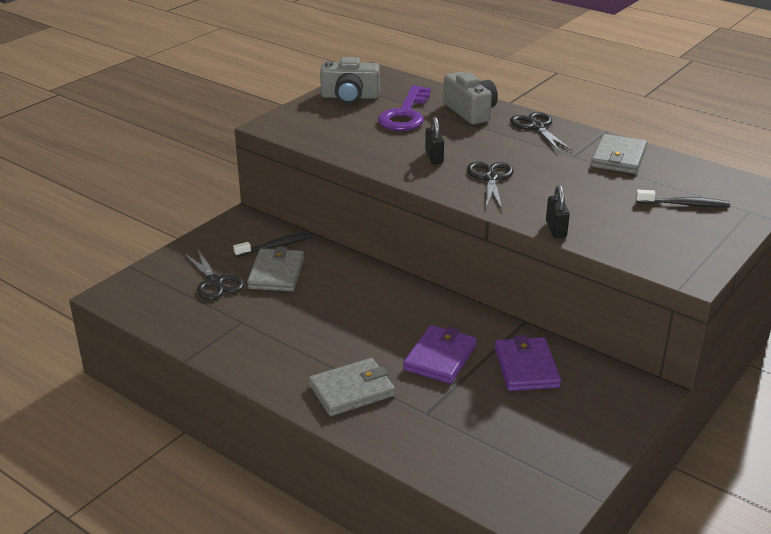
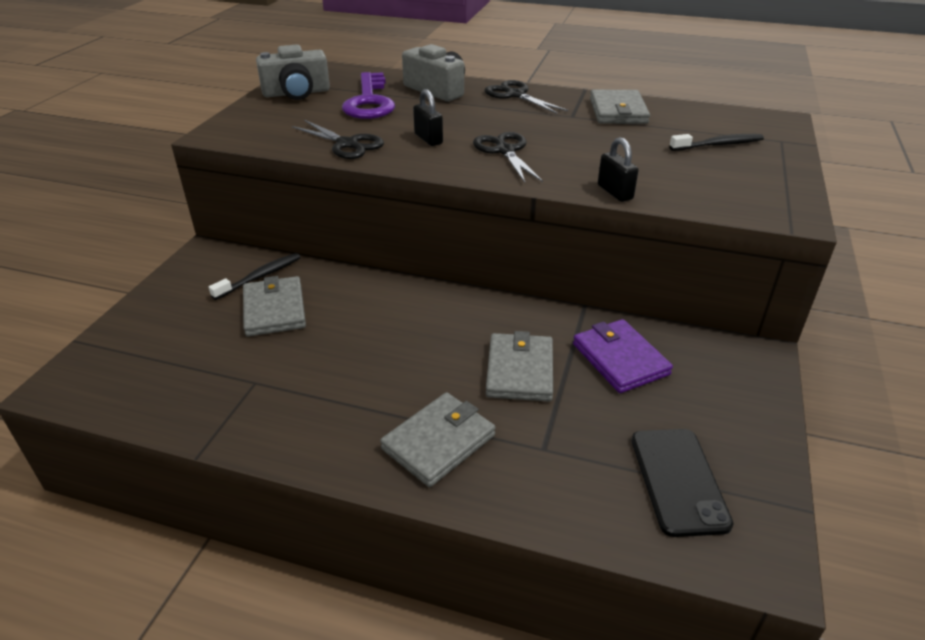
camera: 20 degrees left, 5 degrees up
(215, 282) = (199, 337): black scissors -> black scissors (347, 144)
(440, 357) = (520, 370): purple wallet -> grey wallet
(513, 457) = (678, 481): none -> black phone

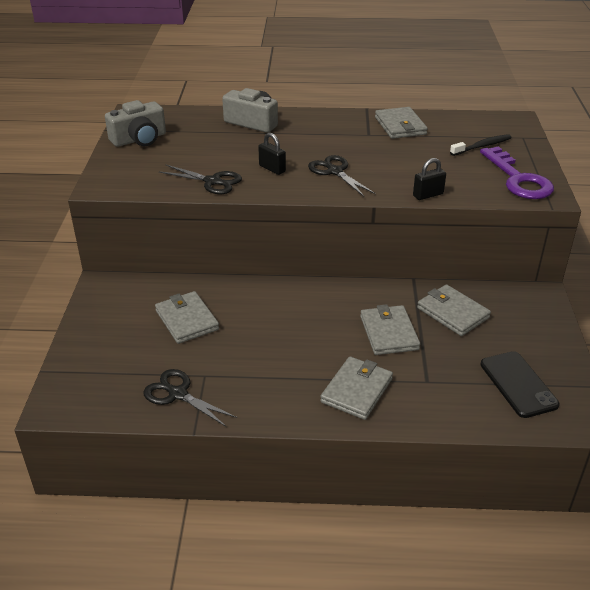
camera: 15 degrees left, 0 degrees up
(260, 277) = (159, 296): black toothbrush -> none
(369, 102) = (205, 140): purple key -> purple key (518, 179)
(515, 95) = (316, 120): black scissors -> black scissors (178, 394)
(615, 192) = (428, 195): black padlock -> black padlock turned 75 degrees counterclockwise
(620, 359) = (452, 313): purple wallet -> grey wallet

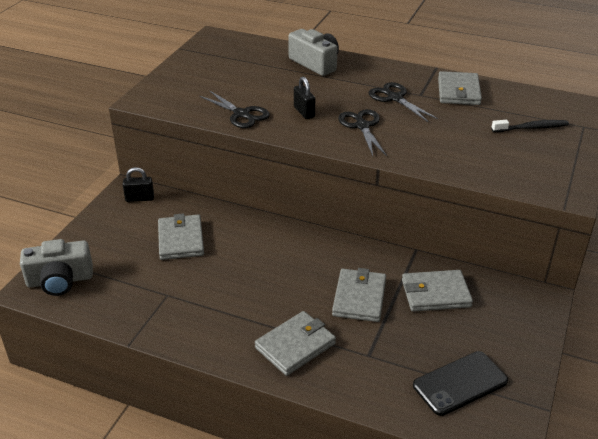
camera: 20 degrees right, 0 degrees up
(139, 139) = (203, 62): grey camera -> grey camera (60, 280)
(178, 394) = (135, 306): black scissors -> black scissors (395, 98)
(428, 195) = (440, 168): black padlock -> black padlock (140, 198)
(452, 313) = (435, 293): grey wallet -> grey wallet turned 75 degrees counterclockwise
(518, 179) = (547, 170): purple key -> none
(518, 384) = (460, 383): black phone -> black phone turned 60 degrees clockwise

